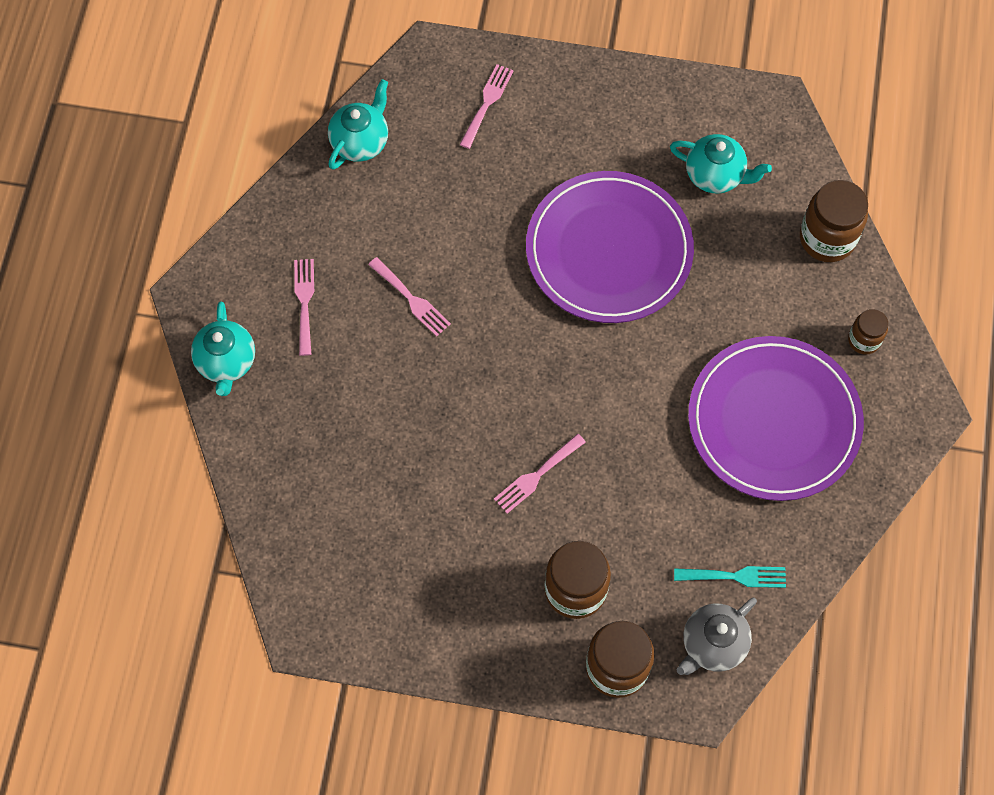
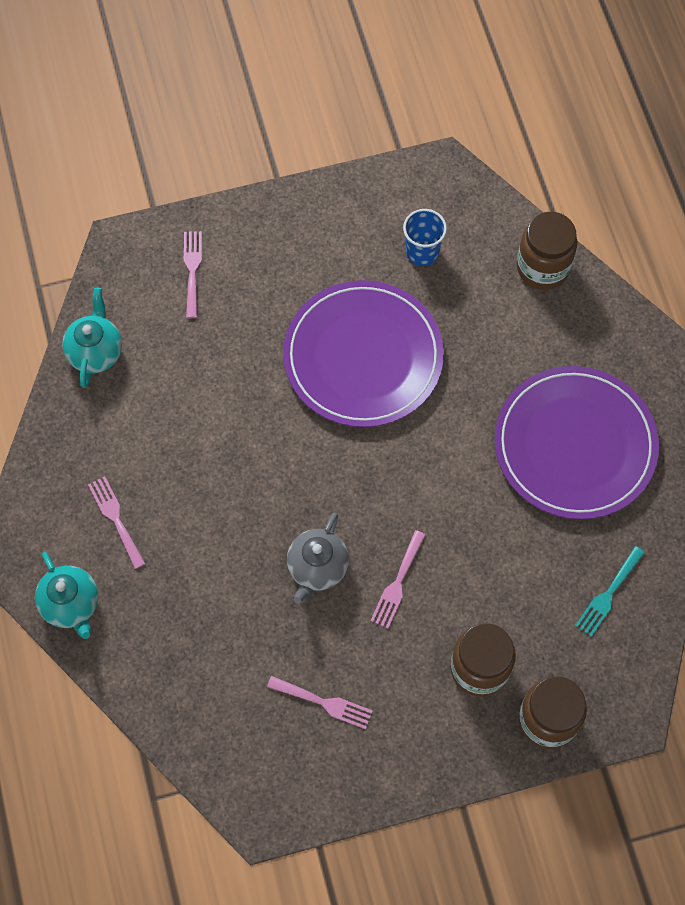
camera: 25 degrees left, 0 degrees up
(411, 299) = (211, 474): pink fork -> pink fork (324, 703)
(712, 644) = (618, 662): grey teapot -> grey teapot (317, 568)
(715, 175) = (422, 252): turquoise teapot -> blue cup
(735, 576) = (608, 594): turquoise fork -> turquoise fork turned 150 degrees clockwise
(864, 340) = (615, 342): brown jar -> none

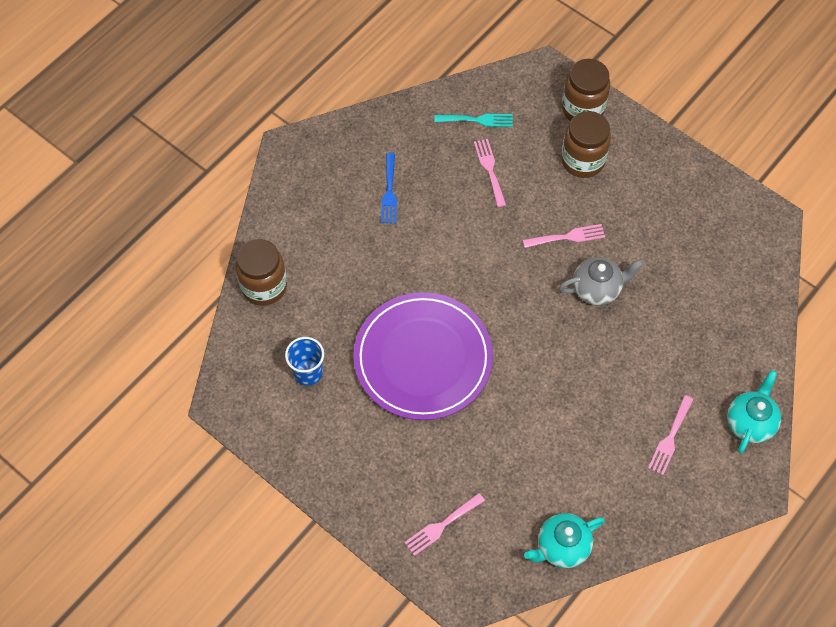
camera: 125 degrees left, 5 degrees down
(324, 703) = (677, 230): pink fork -> pink fork (489, 169)
(575, 445) = (389, 192): purple plate -> blue fork

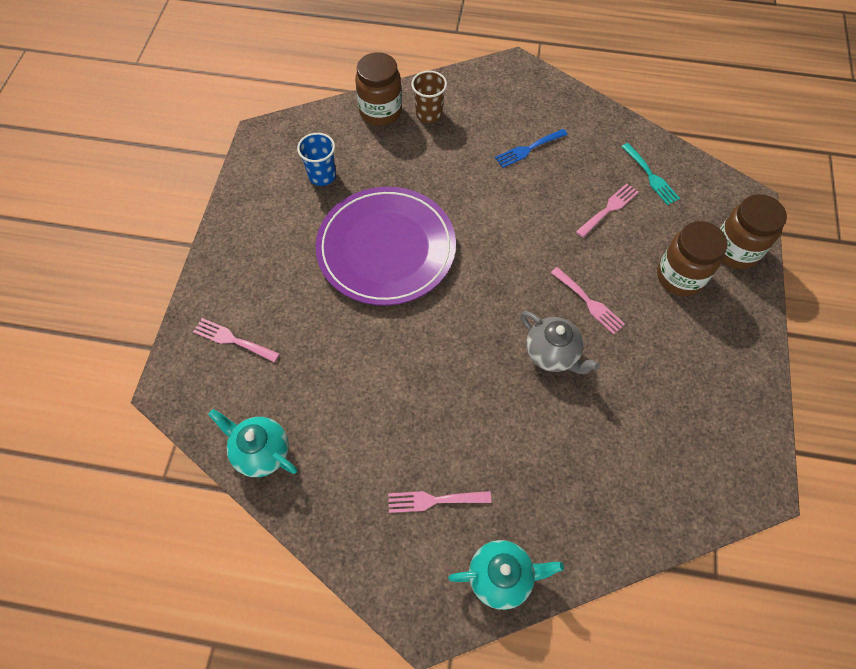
camera: 60 degrees right, 0 degrees up
(295, 248) = (429, 114): none -> brown cup

